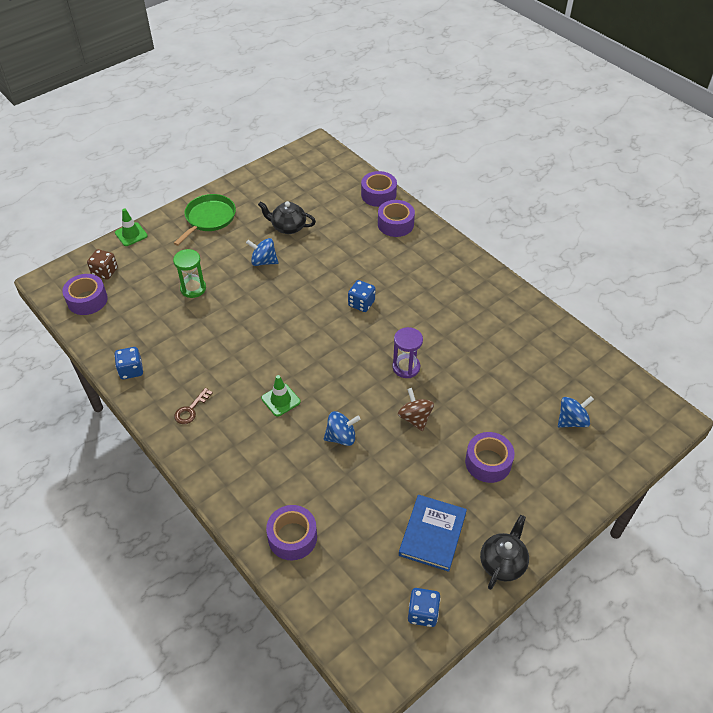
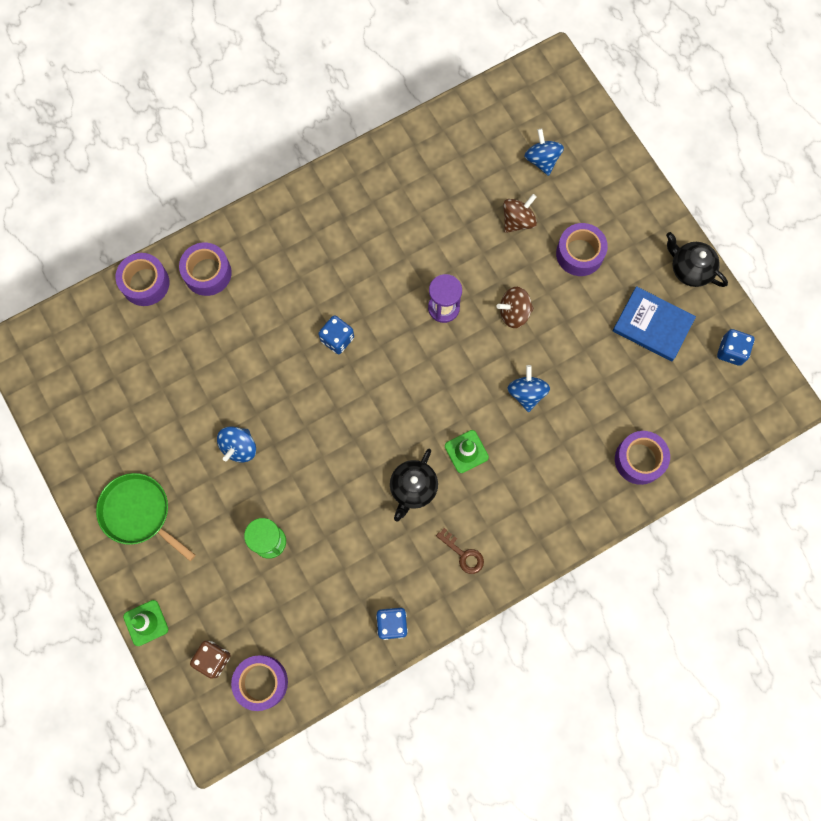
camera: 80 degrees left, 25 degrees up
(288, 227) = (181, 409): black teapot -> black teapot (413, 488)
(504, 410) = (518, 220): none -> brown spinning top

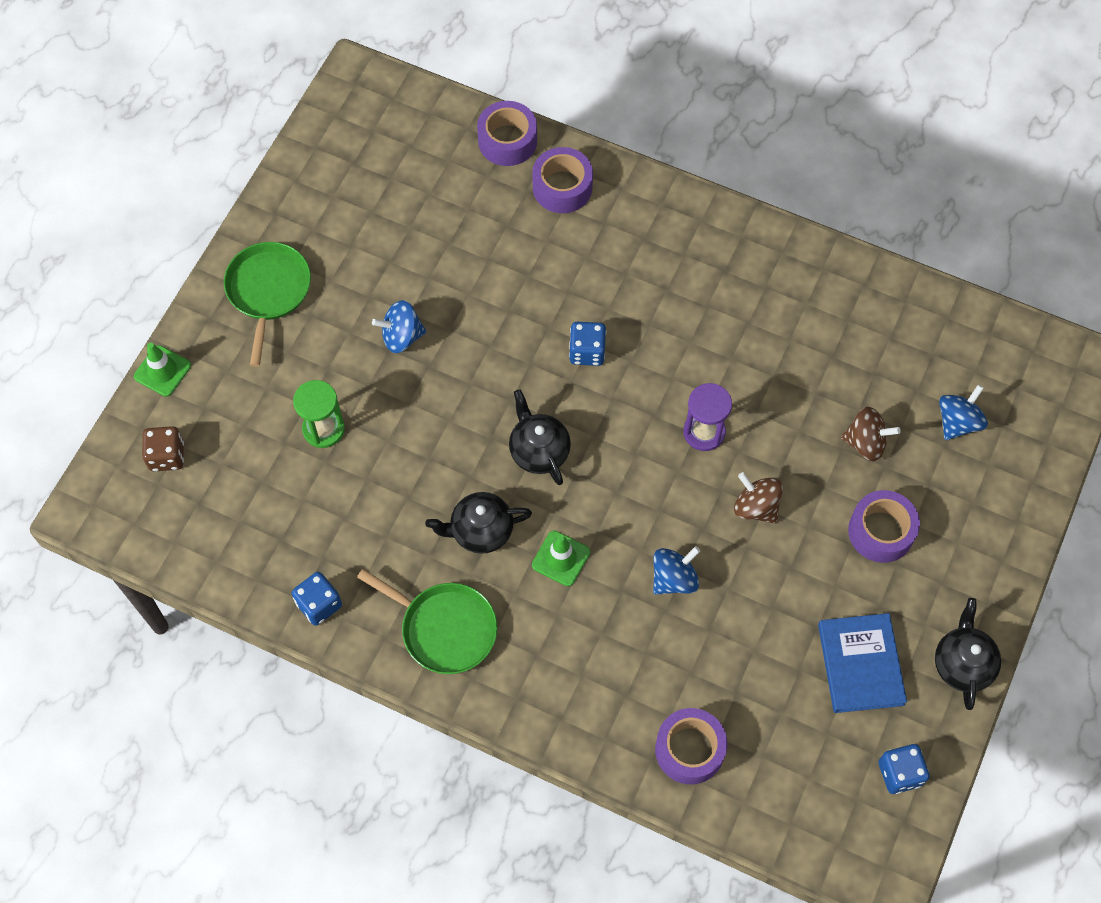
camera: 55 degrees right, 10 degrees down
(261, 682) = (173, 517): purple tape -> none
(384, 415) = (538, 451): none -> black teapot
(463, 554) = (445, 628): brown key -> green pan

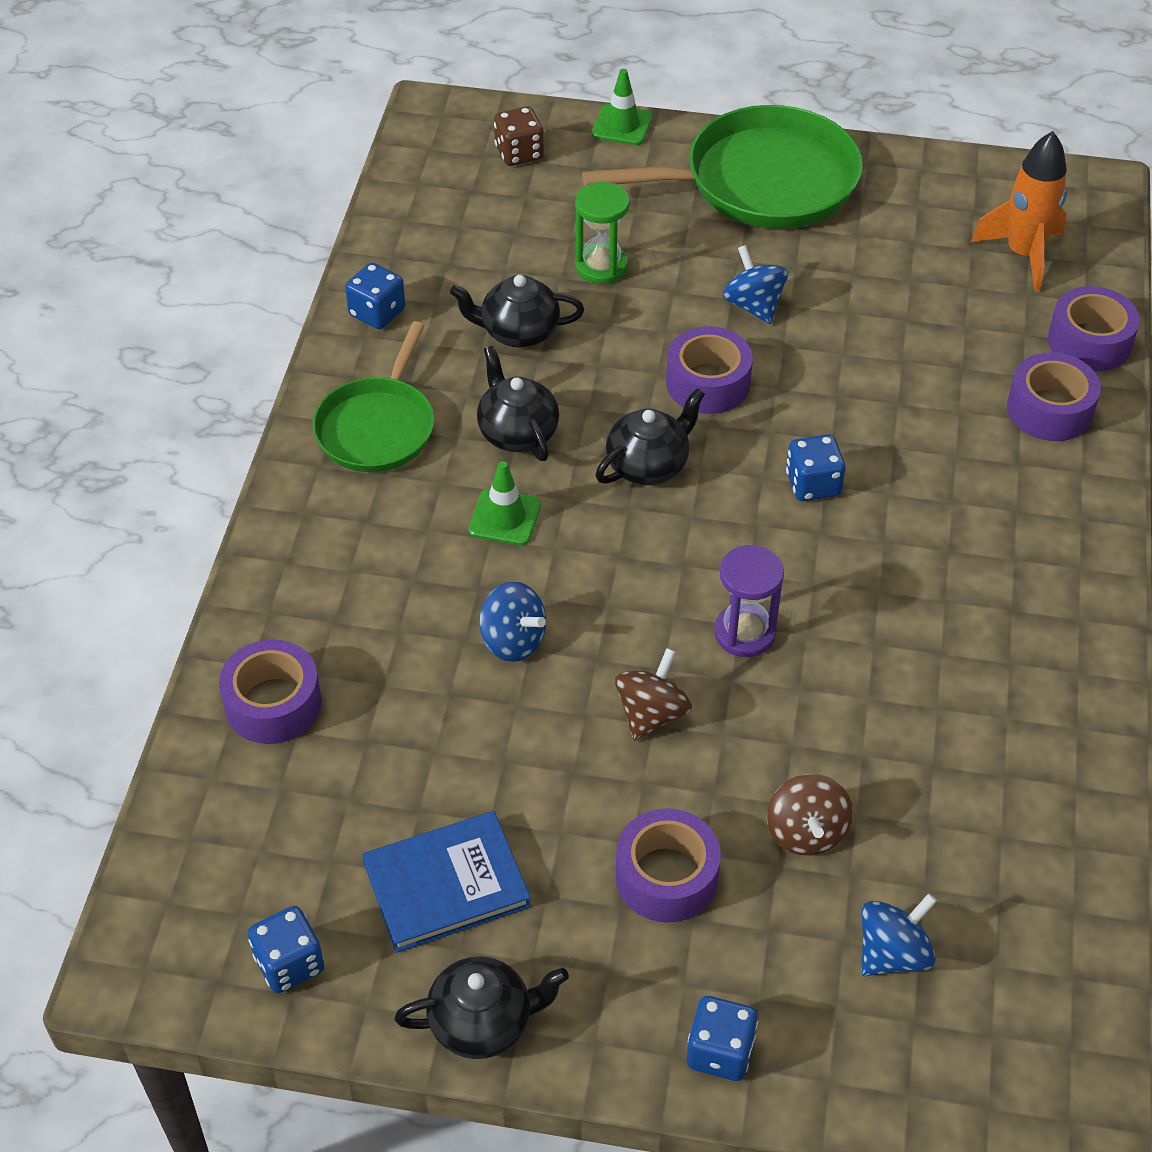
camera: 75 degrees right, 15 degrees down
(268, 291) = (761, 181): green pan -> green pan, size x1.60
(376, 505) = (518, 332): none -> black teapot
(409, 148) = (1023, 255): none -> orange rocket
(471, 390) = (708, 383): none -> purple tape
(958, 422) = (892, 953): blue spinning top -> blue spinning top turned 60 degrees counterclockwise
(1005, 535) = (720, 1052): none -> blue dice

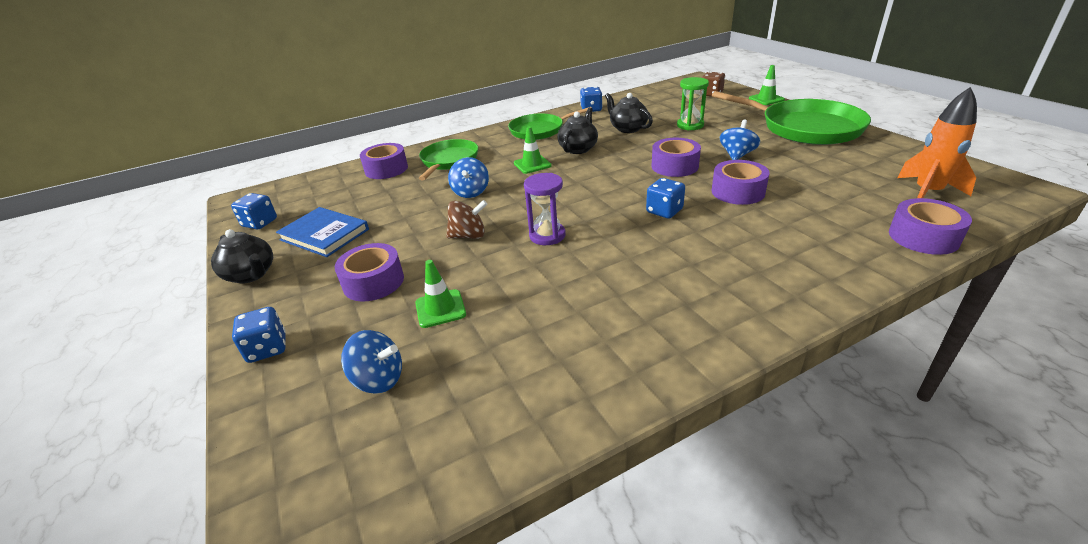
camera: 55 degrees right, 15 degrees down
(350, 606) = (449, 161): none -> green pan
(648, 465) = (607, 175): black teapot -> none
(806, 832) = (440, 308): brown spinning top -> green traffic cone
(1049, 409) = (848, 248): purple tape -> purple tape (738, 192)

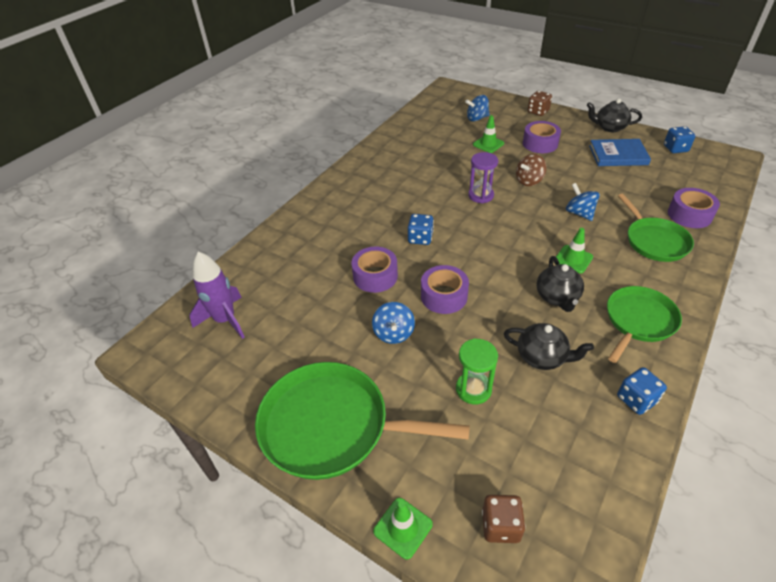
camera: 150 degrees right, 10 degrees up
(267, 348) = (538, 111): blue dice -> brown dice
(923, 237) = (243, 265): purple tape -> none
(927, 193) = (225, 320): orange rocket -> purple rocket

